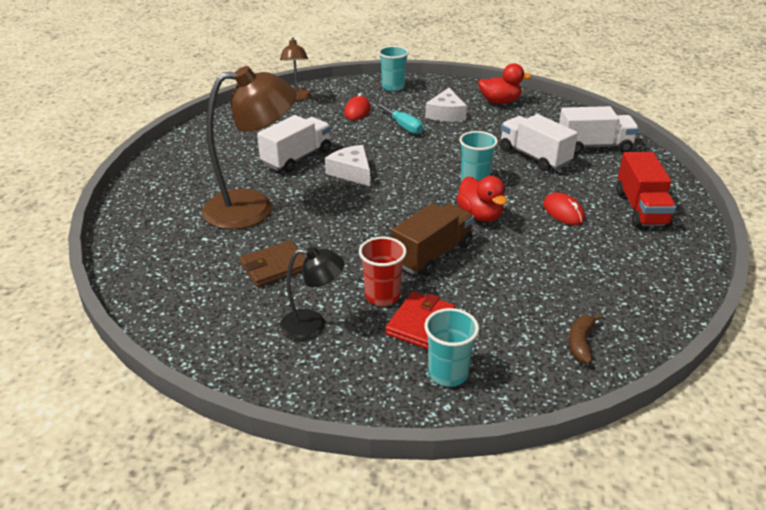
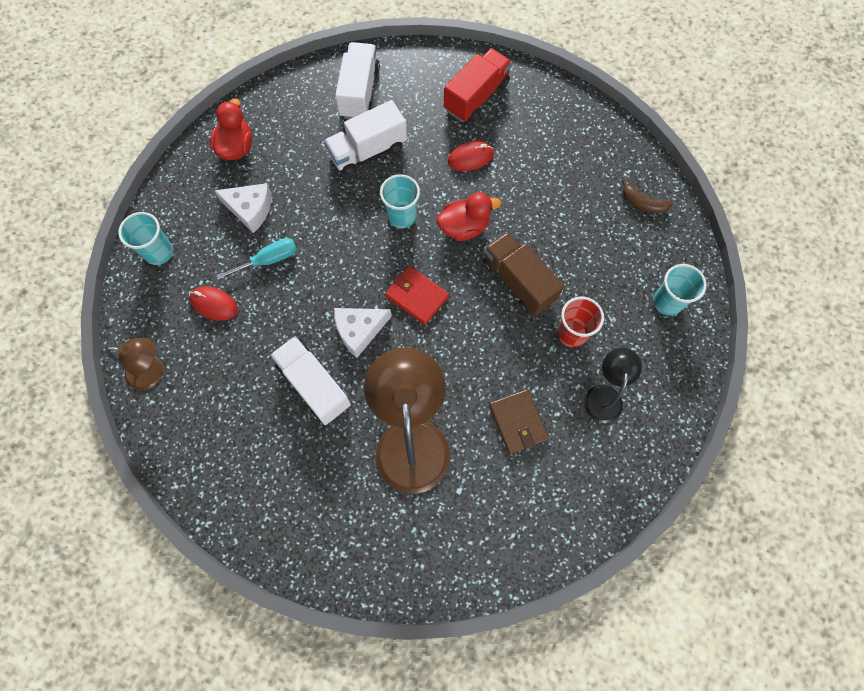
camera: 80 degrees left, 35 degrees up
(420, 323) = (609, 310): red wallet -> red wallet (417, 296)
(641, 209) = (476, 97): red truck -> red truck turned 60 degrees counterclockwise

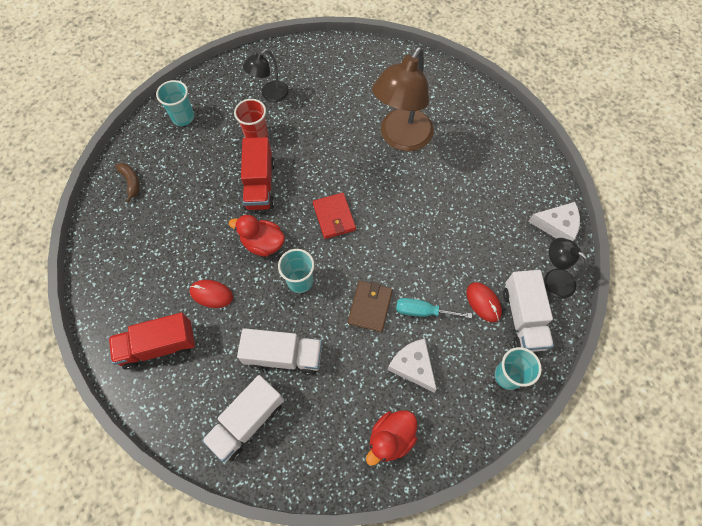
camera: 145 degrees left, 5 degrees down
(153, 372) = (553, 279): brown lamp -> black lamp
(314, 385) = (442, 203): white truck -> white truck (523, 318)
(359, 330) = (389, 219): white cheese -> white cheese (557, 225)
(517, 422) = (331, 110): brown wallet -> brown wallet (370, 307)
(518, 281) = (260, 185): brown truck -> red truck

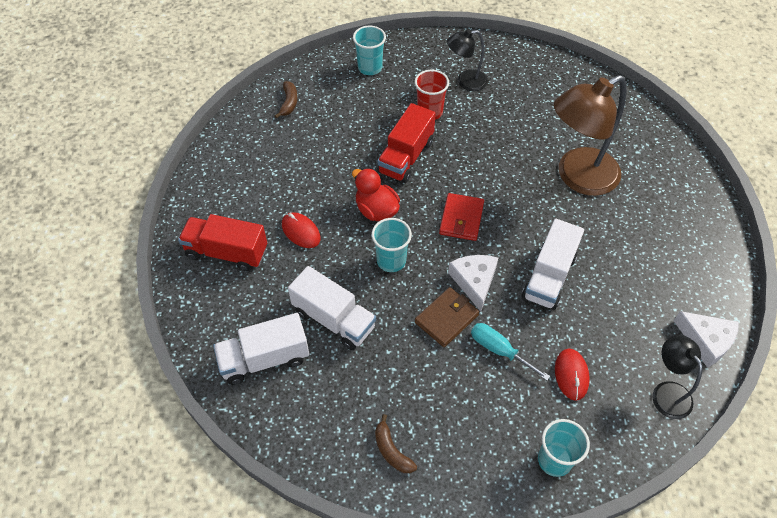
camera: 30 degrees right, 10 degrees down
(391, 438) = (392, 450): red duck -> brown banana
(413, 366) = (456, 396): white cheese -> white cheese (474, 281)
(523, 318) = (607, 413): white truck -> white truck (549, 277)

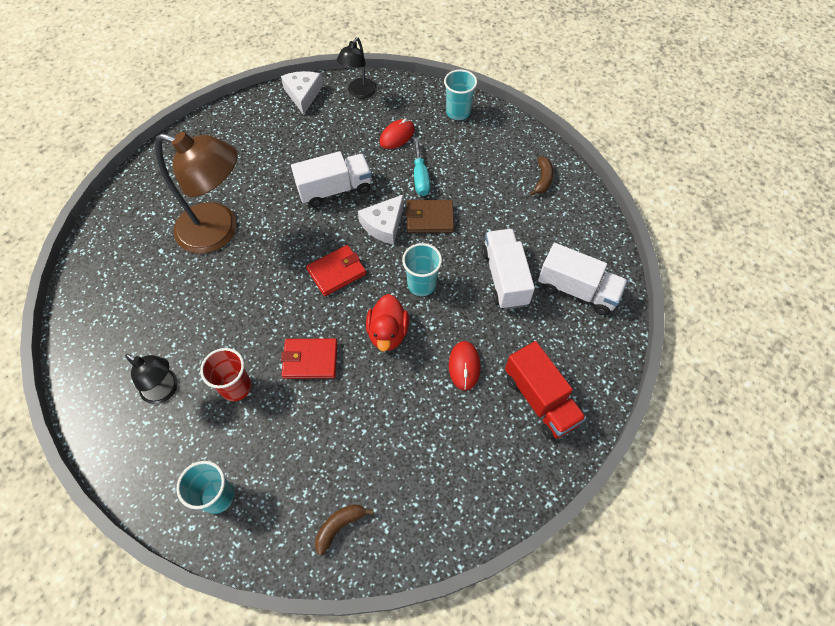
camera: 135 degrees left, 5 degrees up
(406, 157) = (310, 360): red truck -> red wallet

